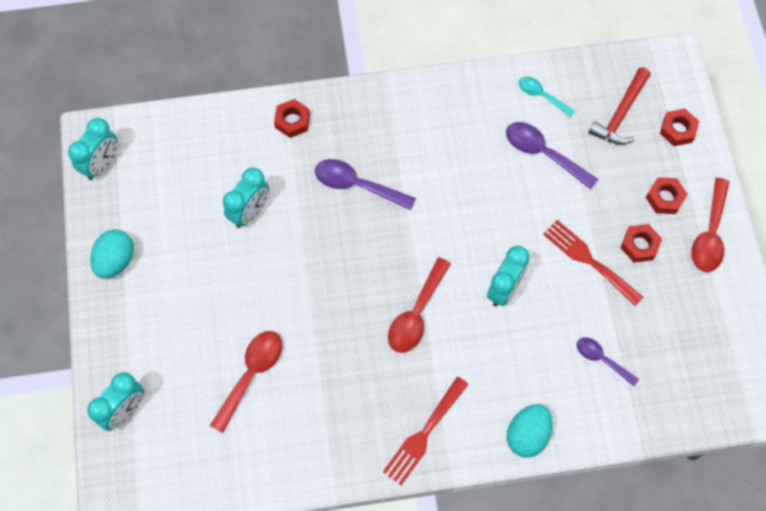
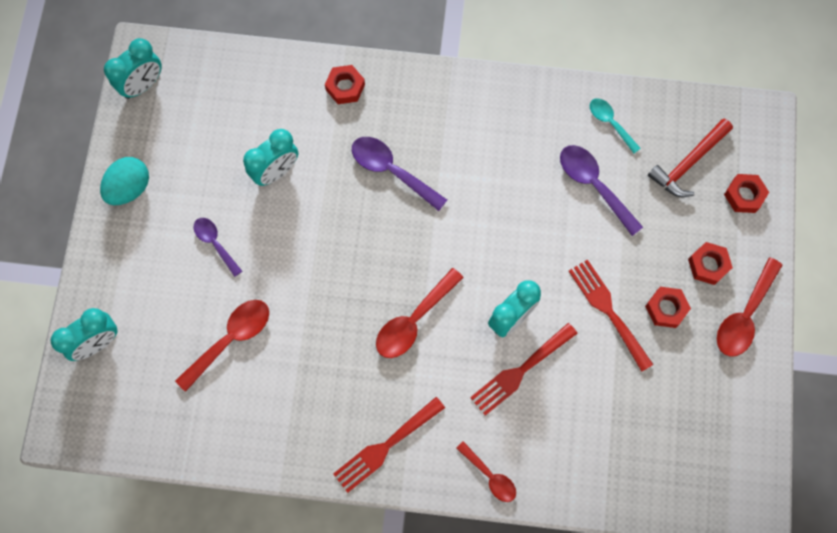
camera: 15 degrees right, 5 degrees up
(526, 334) = (520, 371): none -> red fork
(527, 435) = (490, 476): turquoise egg -> red spoon
(601, 359) = (590, 418): purple spoon -> purple spoon (215, 243)

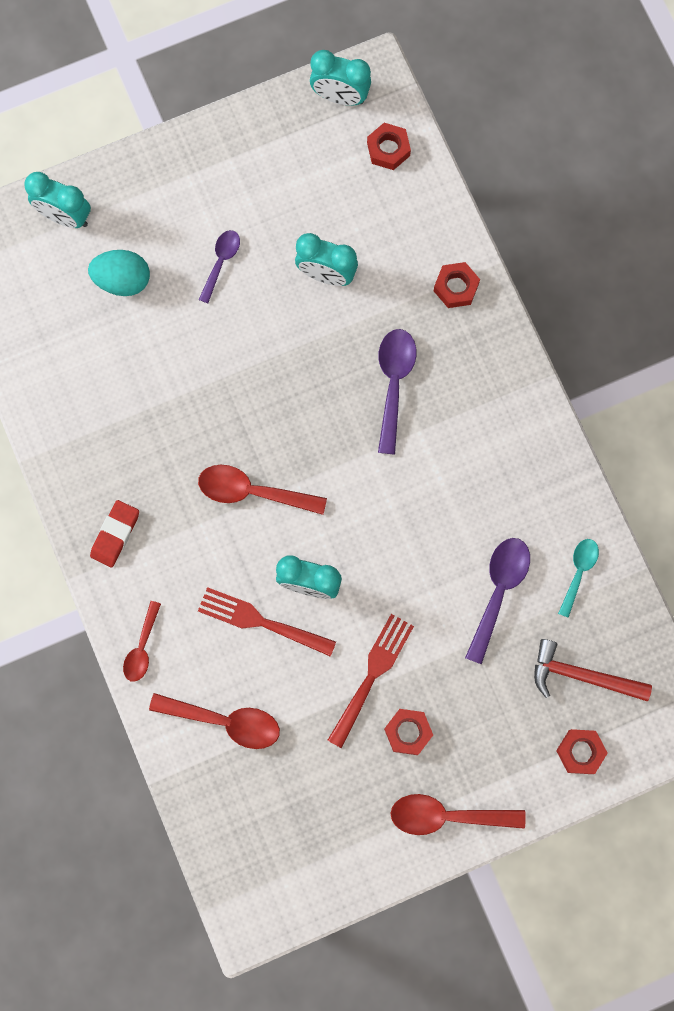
camera: 60 degrees right, 5 degrees up
(130, 188) = (229, 151): turquoise egg -> turquoise egg (123, 280)
(230, 339) = (136, 333): red spoon -> red spoon (225, 721)
(385, 447) = (115, 534): red fork -> red eraser
(708, 265) = (480, 752): red nut -> red nut (388, 149)

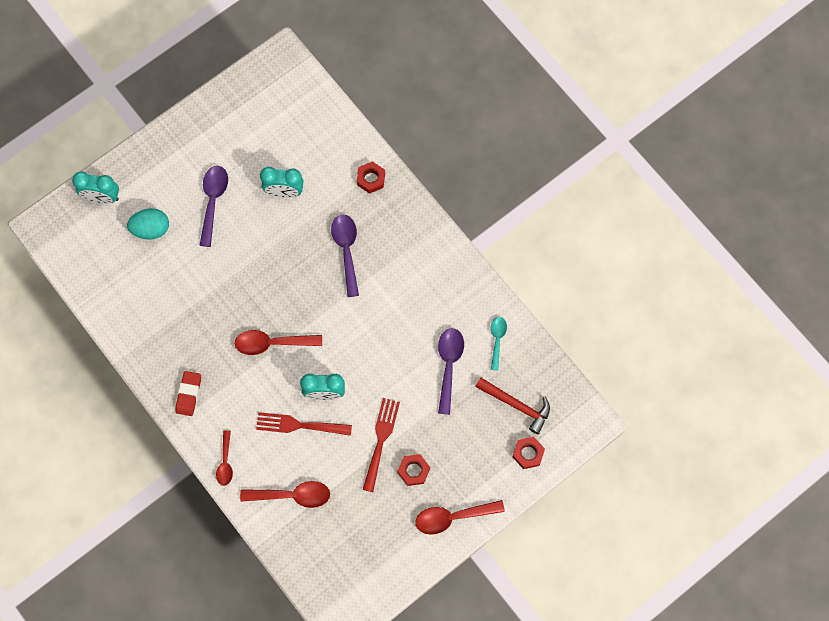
camera: 15 degrees left, 5 degrees down
(221, 262) = (213, 201): purple spoon -> purple spoon, size x1.59
(340, 97) = (264, 76): turquoise clock -> none
(388, 149) = (304, 102): red nut -> none
(582, 676) = (516, 405): red hammer -> red hammer turned 150 degrees counterclockwise

